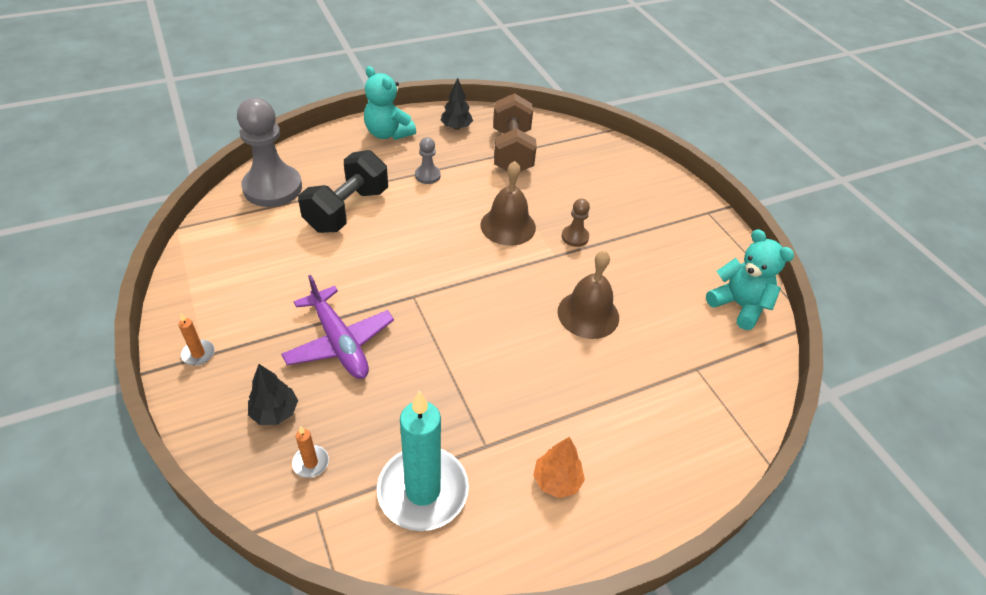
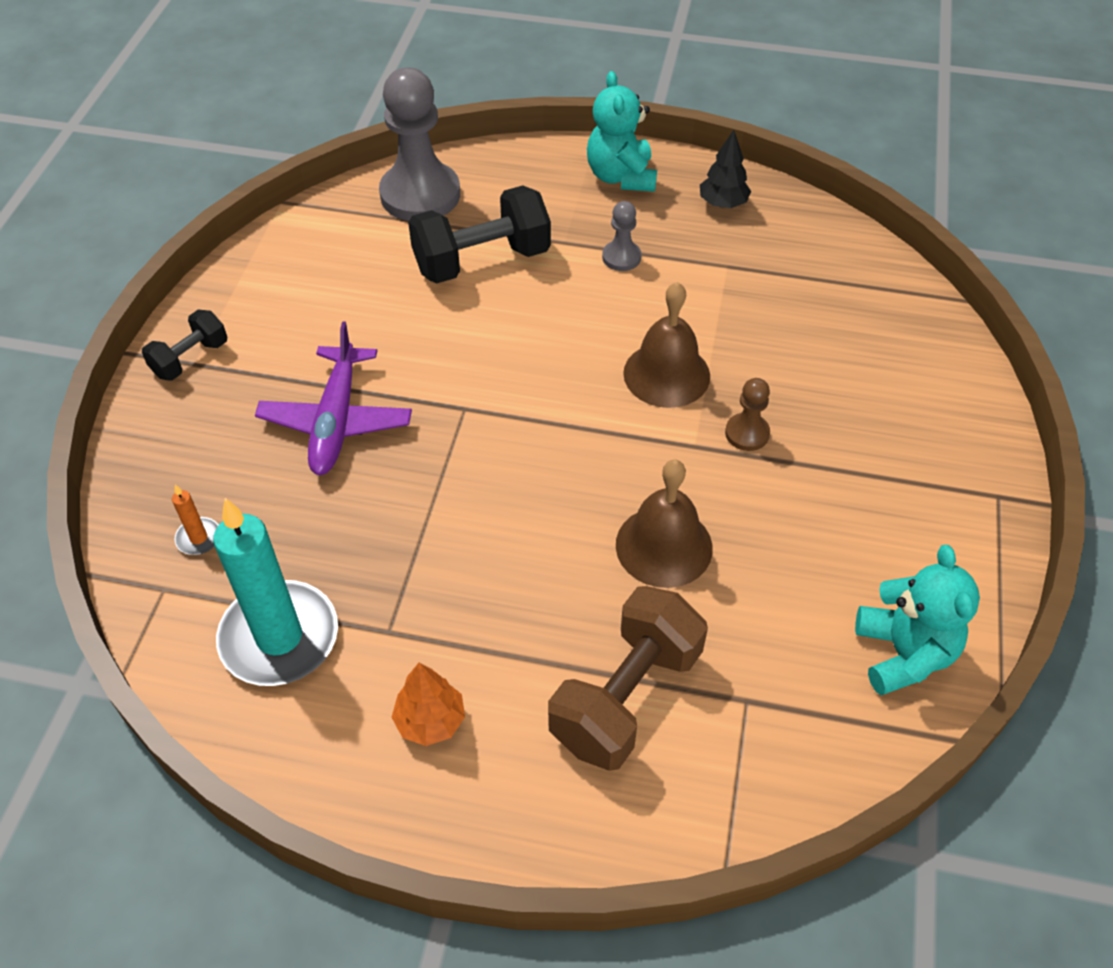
camera: 40 degrees right, 5 degrees up
(198, 354) = (190, 359): orange candle -> black dumbbell
(275, 412) = (209, 463): black tree -> none
(512, 151) = (771, 271): brown dumbbell -> brown dumbbell (626, 697)

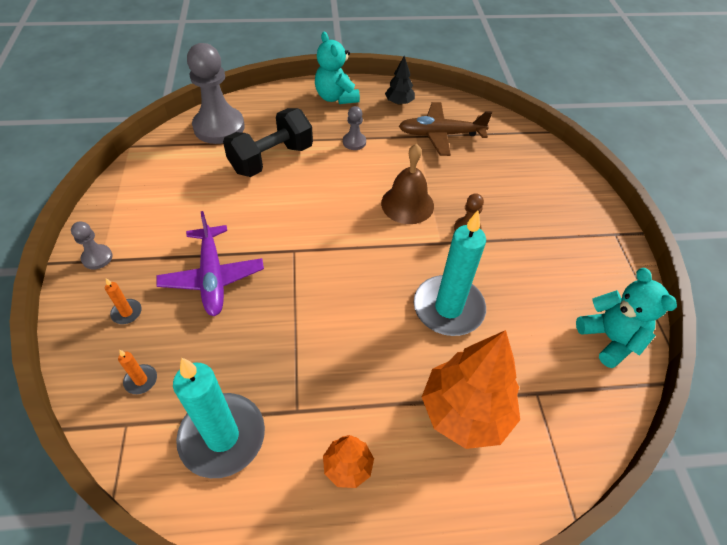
camera: 20 degrees left, 0 degrees up
(190, 359) = (97, 258): black dumbbell -> grey pawn
(207, 444) = (127, 313): none -> orange candle
(626, 697) = (465, 412): brown dumbbell -> orange tree
(664, 546) = (448, 308): brown bell -> turquoise candle
(770, 271) = (440, 134): none -> brown plane

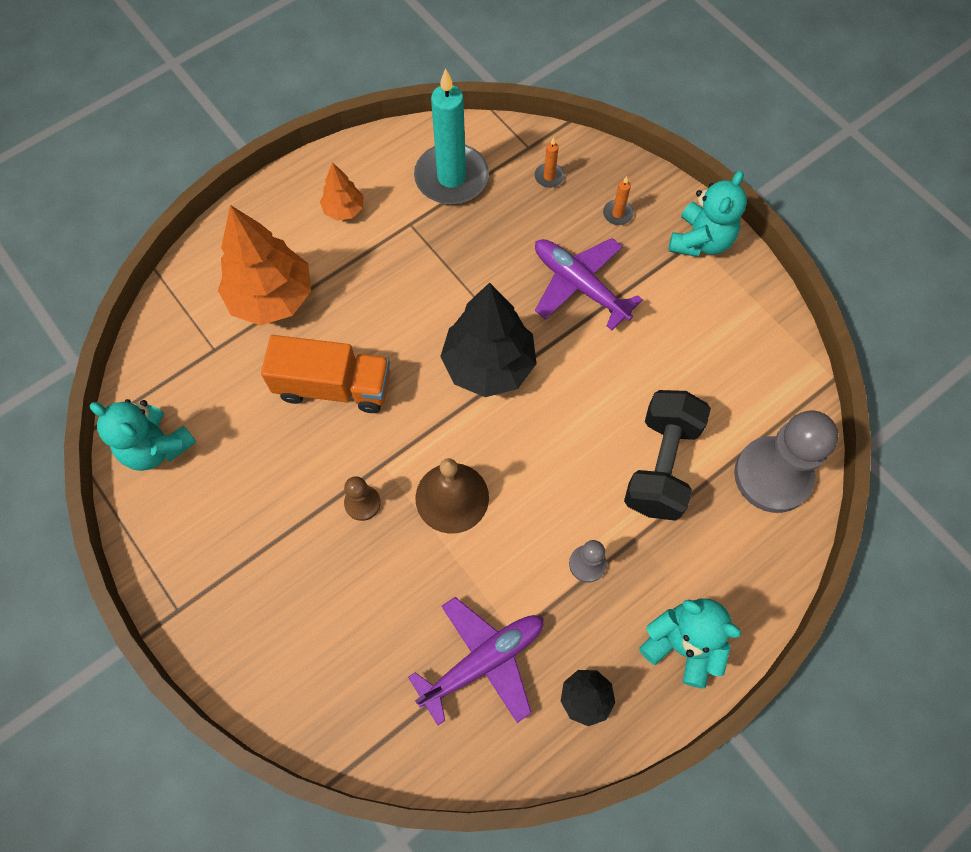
camera: 150 degrees right, 15 degrees up
(97, 258) = (700, 241): grey pawn -> turquoise teddy bear
(325, 261) = (489, 365): none -> black tree
(440, 134) = (483, 661): brown plane -> purple plane
(448, 308) = (333, 386): turquoise candle -> orange truck

